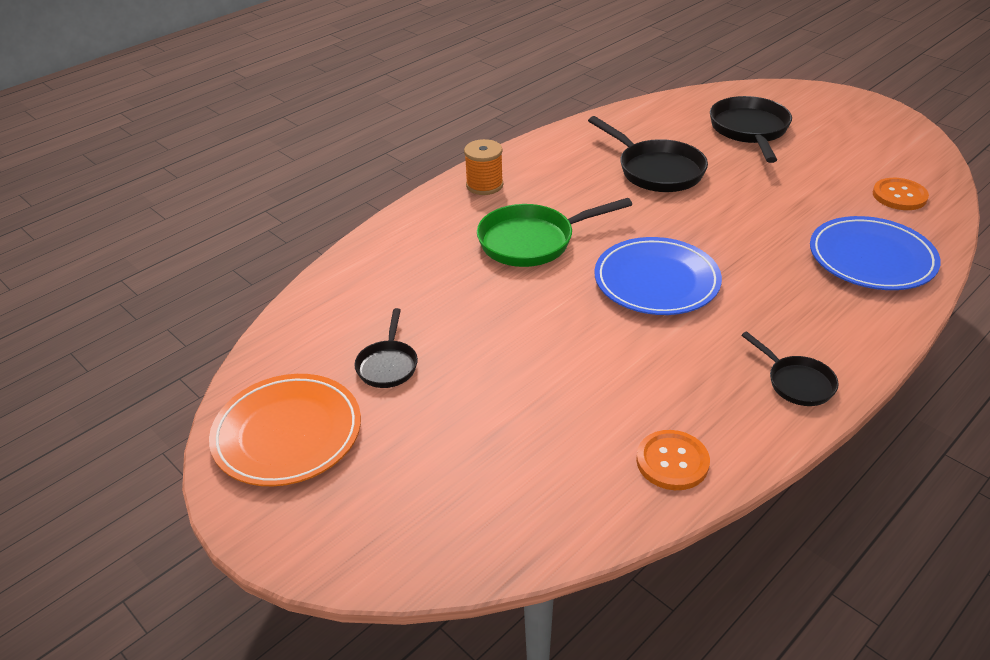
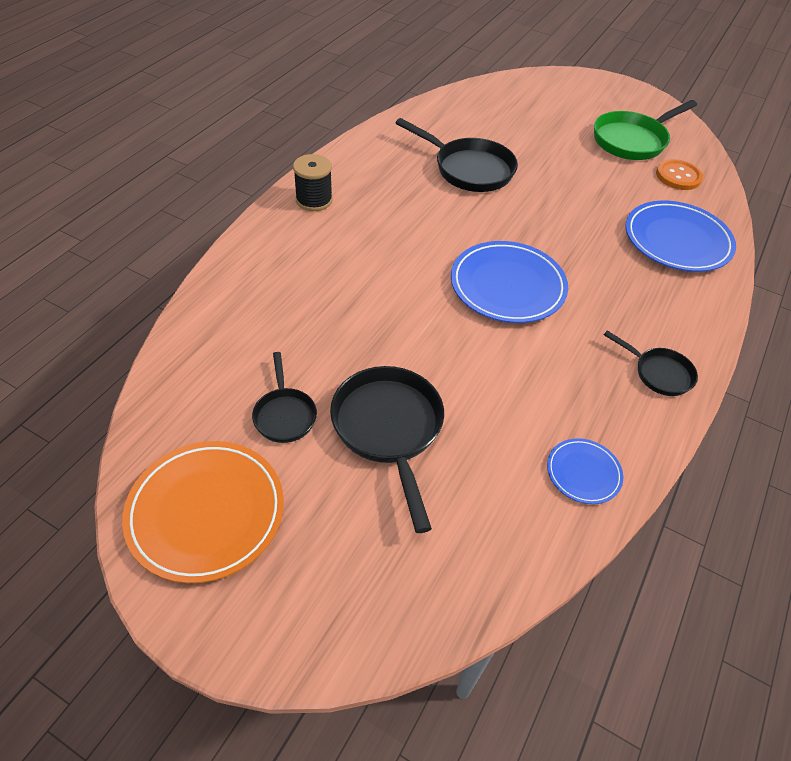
camera: 20 degrees left, 10 degrees up
(484, 185) = (314, 200): orange spool -> black spool
(532, 241) = (380, 257): green pan -> green pan (632, 140)
(672, 461) = (583, 473): orange button -> blue plate
(749, 130) = (536, 121): black pan -> black pan (389, 429)

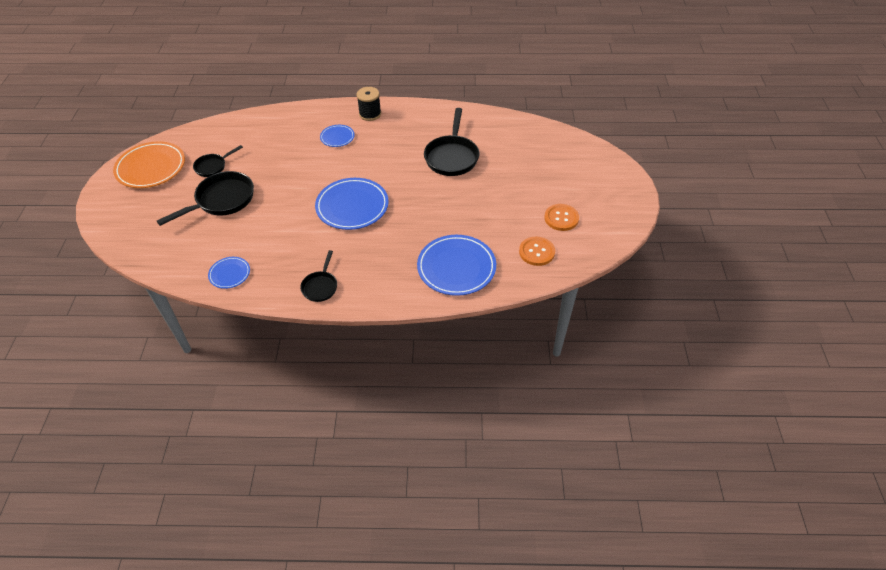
camera: 65 degrees right, 0 degrees up
(339, 248) = (337, 137): none -> blue plate
(632, 140) = (561, 218): green pan -> orange button

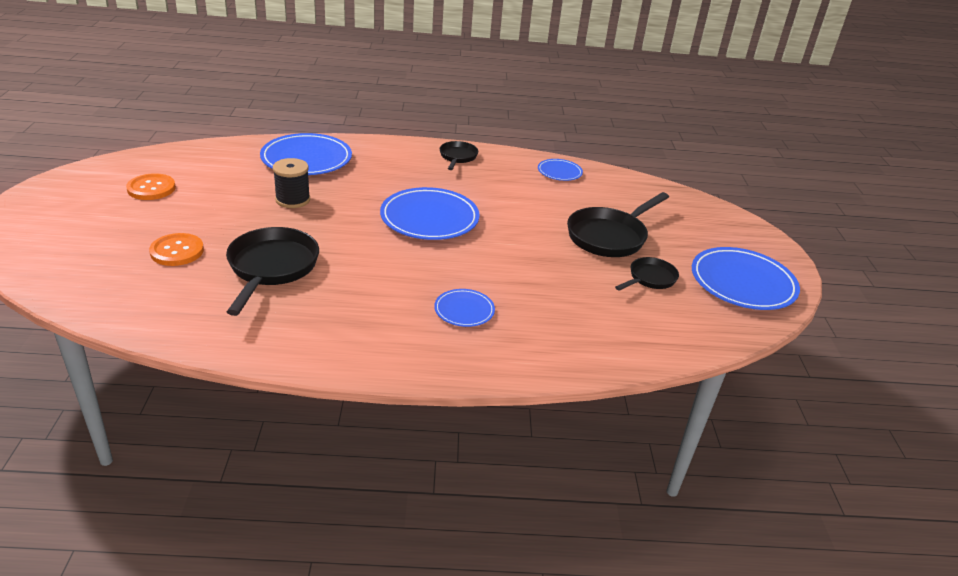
camera: 175 degrees right, 15 degrees down
(151, 168) = (742, 283): orange plate -> blue plate
(370, 114) = (407, 351): black spool -> black spool (293, 200)
(536, 252) = (206, 163): orange button -> orange button (177, 251)

